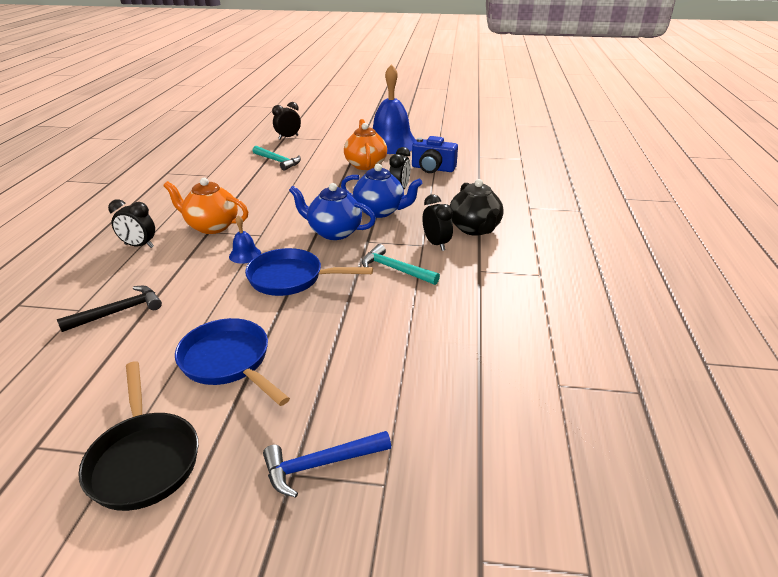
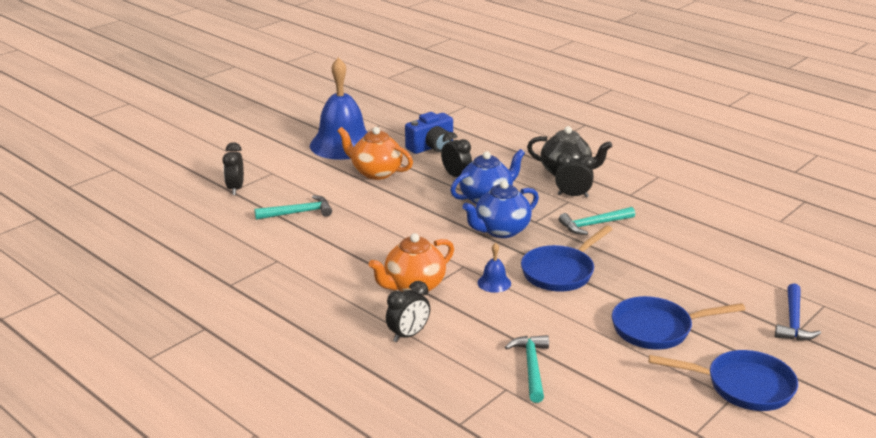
camera: 55 degrees left, 5 degrees down
(119, 311) = (531, 367): black hammer -> turquoise hammer
(144, 459) = (743, 386): black pan -> blue pan

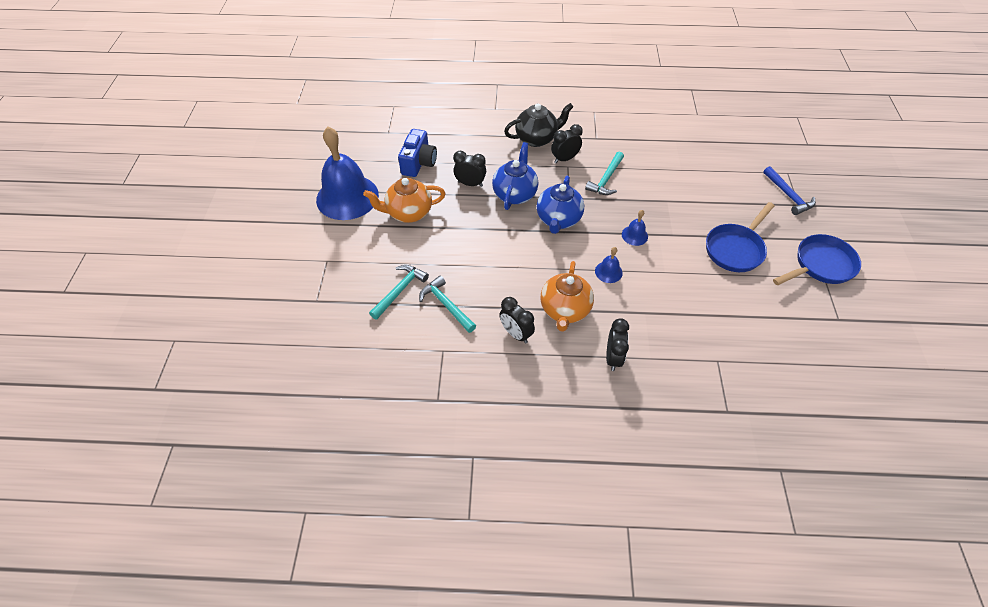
camera: 40 degrees left, 25 degrees up
(235, 189) = (317, 296): black clock -> black clock (516, 333)
(531, 367) = (710, 331): turquoise hammer -> turquoise hammer (446, 305)
(560, 272) = (634, 235): blue pan -> blue bell

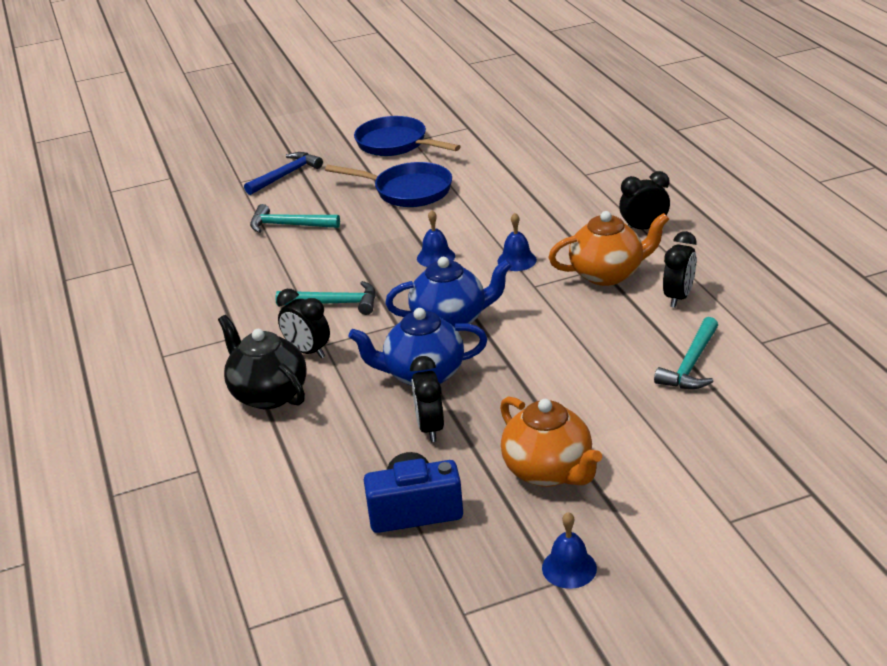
camera: 110 degrees left, 20 degrees down
(347, 197) = (569, 568): blue bell -> blue bell, size x0.40
(400, 290) = (709, 415): turquoise hammer -> turquoise hammer (289, 225)

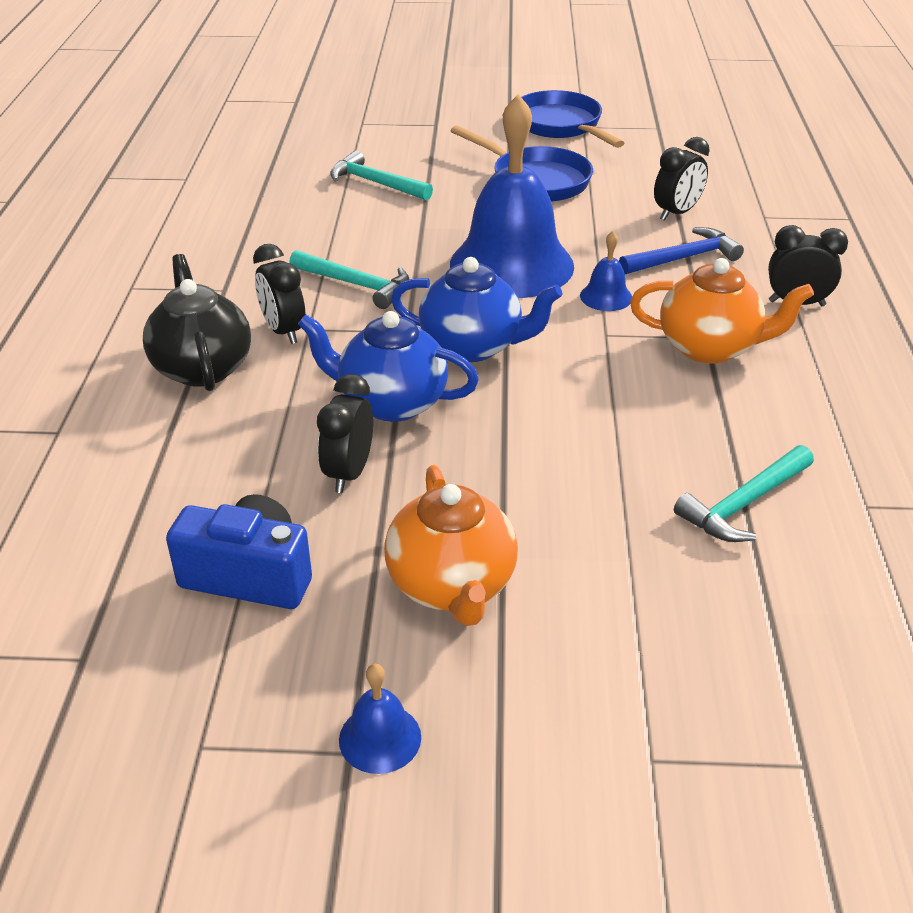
camera: 20 degrees right, 5 degrees up
(286, 175) = (415, 129): blue hammer -> blue hammer (684, 258)
(436, 257) = (511, 265): blue bell -> blue bell, size x2.47
(678, 297) = (785, 406): black clock -> black clock (676, 213)

